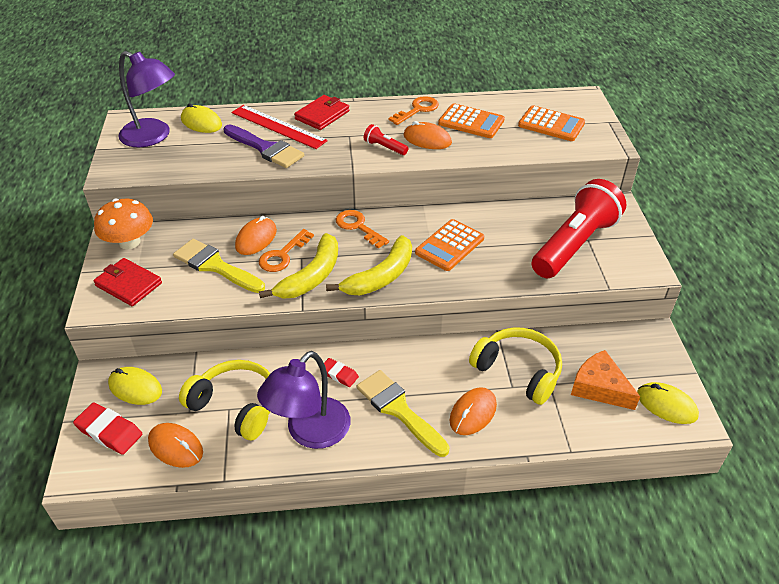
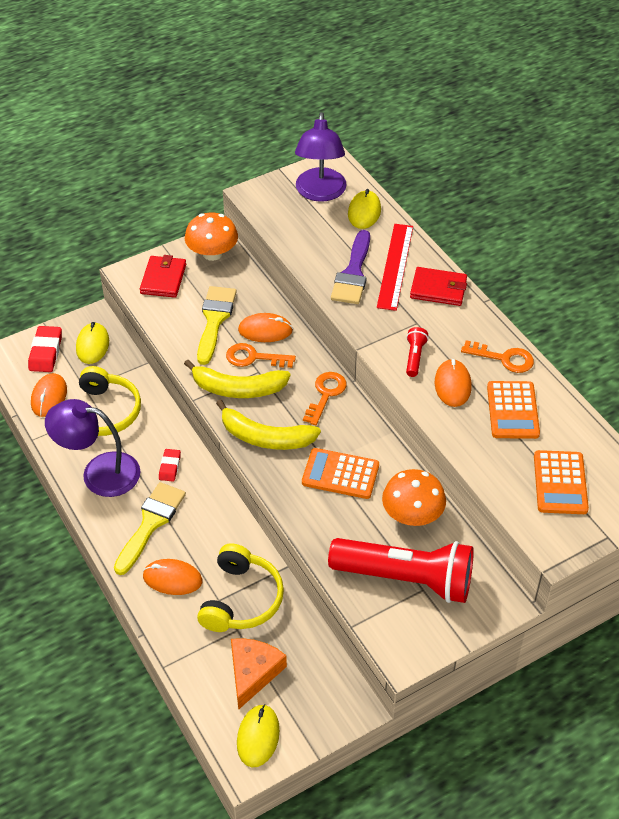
camera: 65 degrees right, 5 degrees up
(513, 221) = (412, 515): none -> orange mushroom

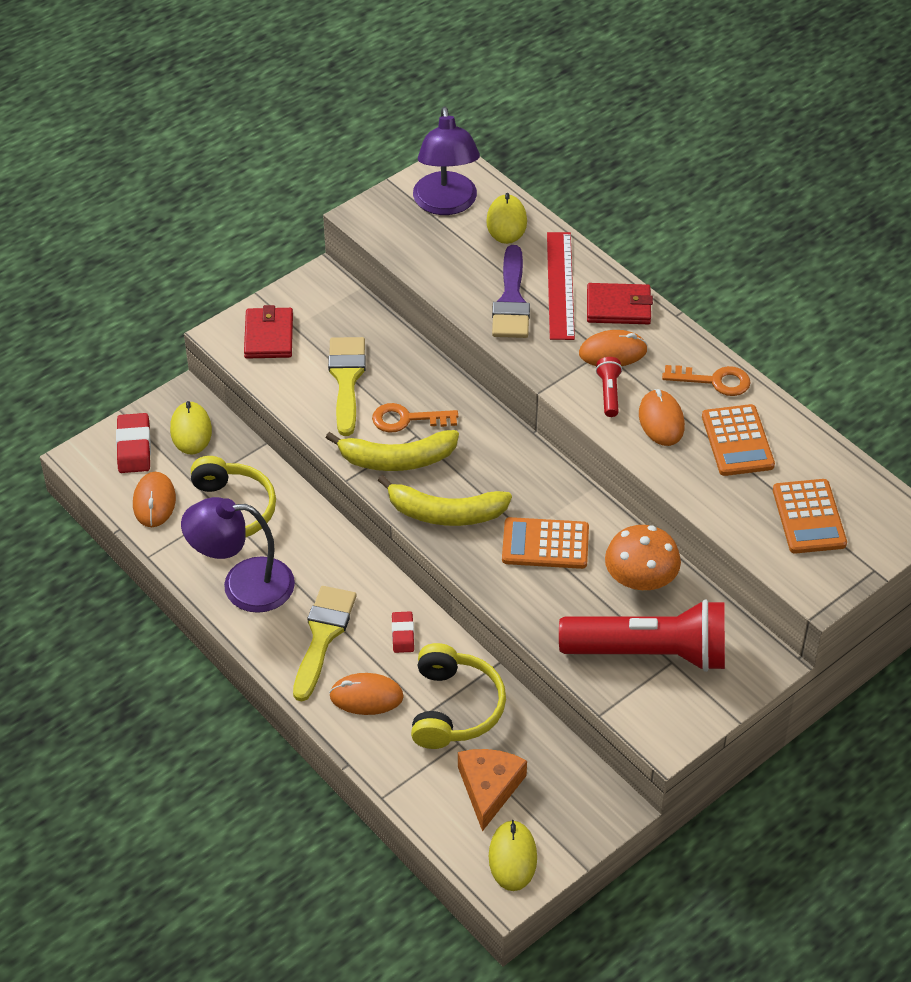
camera: 10 degrees left, 0 degrees up
(170, 467) = (328, 566): red eraser -> red eraser (403, 634)
(212, 253) = (321, 296): orange mushroom -> none
(265, 330) = (412, 384): orange mouse -> orange mouse (613, 352)
(326, 394) = (505, 452): orange key -> none

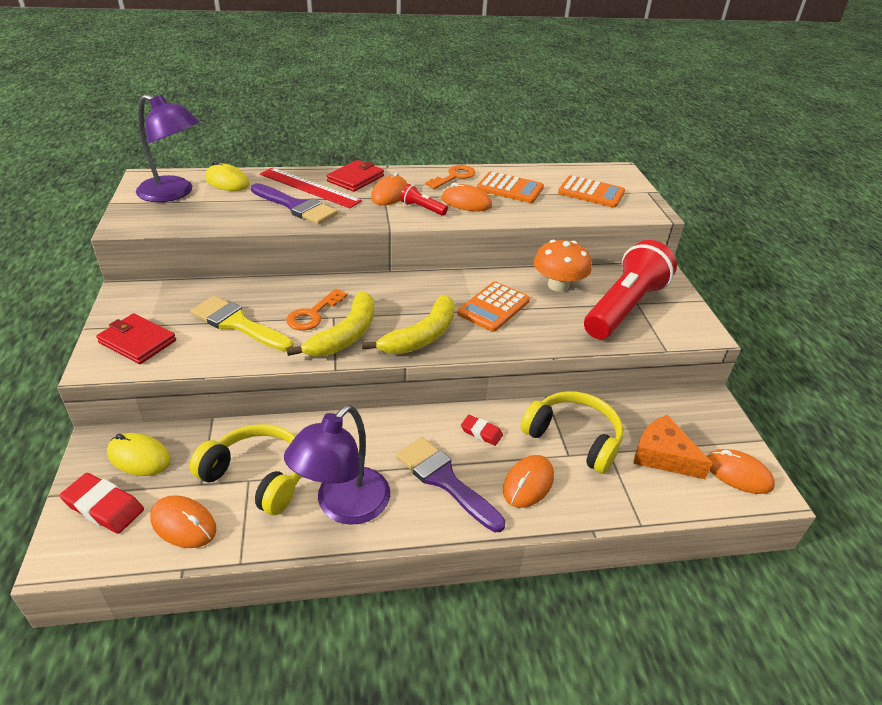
camera: 60 degrees left, 10 degrees down
(323, 636) = (444, 480): yellow brush -> purple brush
(512, 857) = (737, 474): yellow mouse -> orange mouse

